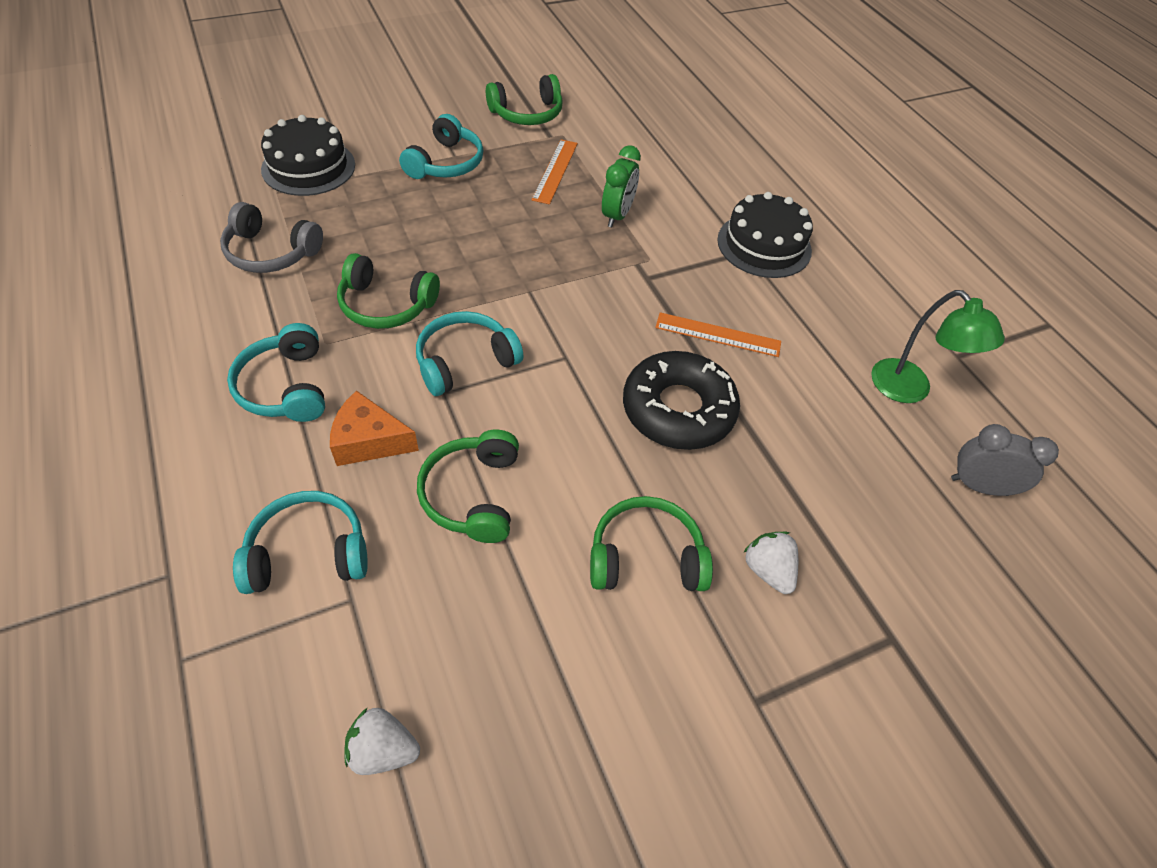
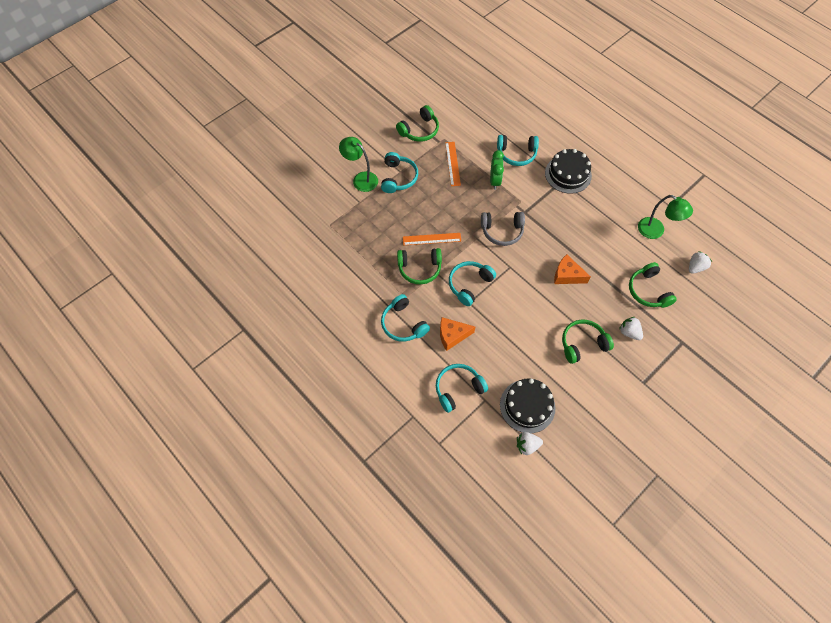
camera: 15 degrees left, 10 degrees up
(271, 252) = (351, 260): grey headphones -> grey headphones (502, 231)
(308, 167) = (334, 204): black cake -> black cake (527, 406)
(380, 147) = (361, 179): none -> green lamp
(473, 494) = (506, 343): green headphones -> green headphones (648, 291)
(678, 409) = (567, 275): black donut -> orange cheese
(680, 190) = (516, 154): none -> turquoise headphones
(718, 335) = (567, 232): orange ruler -> orange ruler (432, 239)
(979, 486) = (695, 267): grey clock -> white strawberry

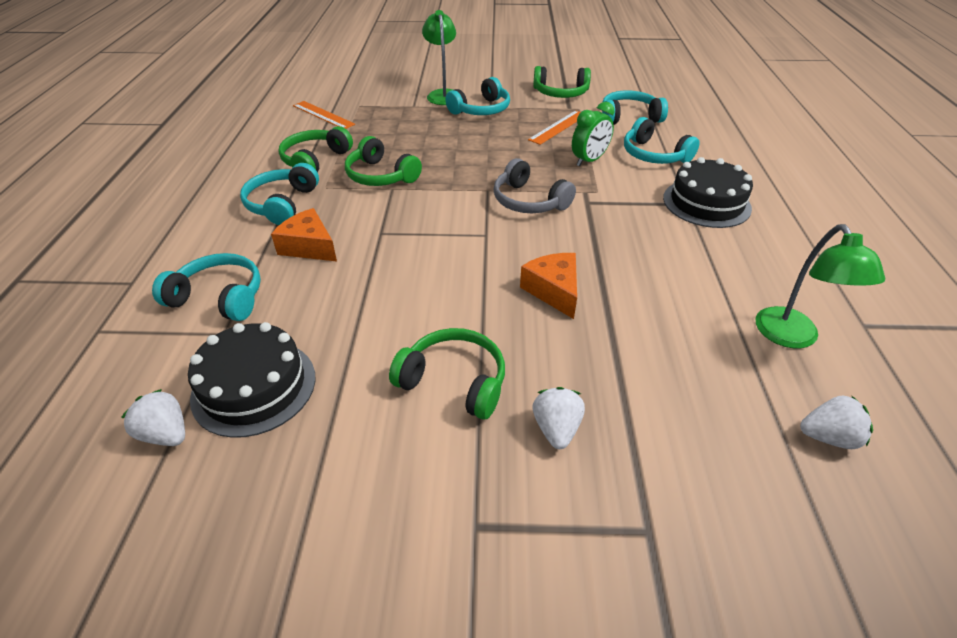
camera: 45 degrees right, 20 degrees down
(432, 239) = (435, 163): orange ruler -> orange ruler (323, 115)
(469, 284) = (409, 219): turquoise headphones -> turquoise headphones (629, 117)
(648, 291) = (674, 400): green headphones -> green headphones (315, 160)

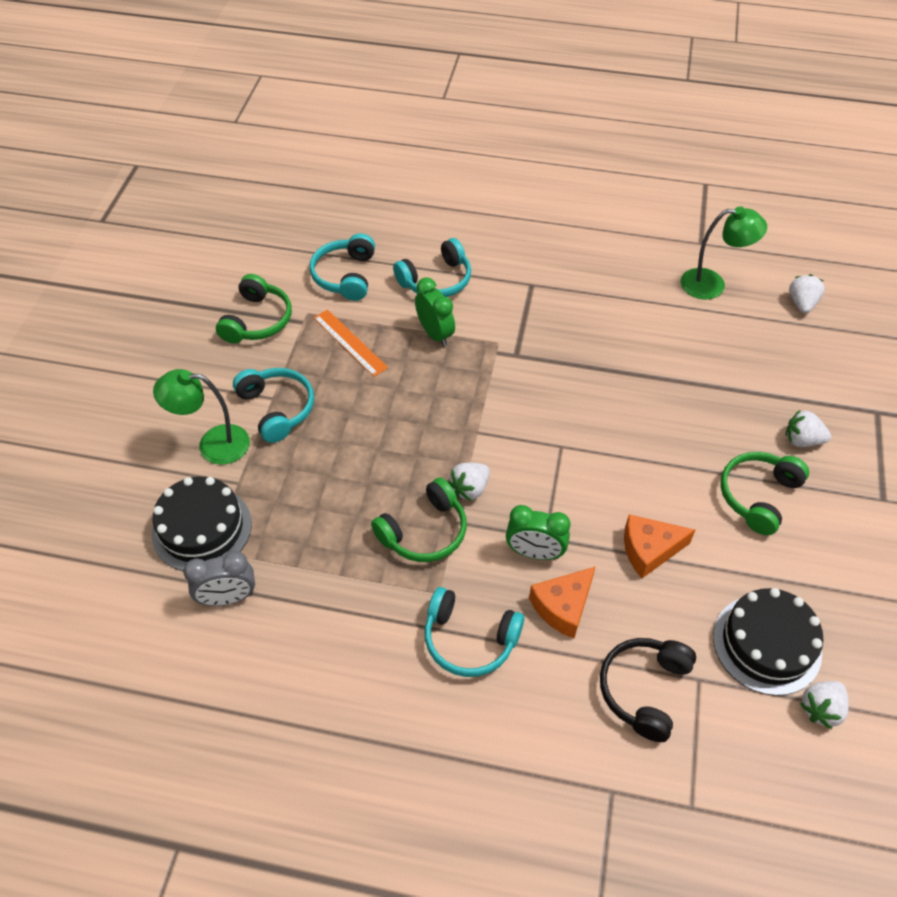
camera: 80 degrees left, 10 degrees up
(219, 297) = (644, 690): turquoise headphones -> black headphones
(315, 160) = (367, 605): green headphones -> none
(323, 115) = (228, 598): orange ruler -> grey clock
(364, 228) = (535, 553): none -> green clock
(426, 192) = (470, 489): none -> white strawberry
(529, 201) = (506, 400): grey headphones -> none
(553, 291) = (651, 410): orange cheese -> orange cheese (649, 550)
(706, 203) = (532, 271): black cake -> black cake (202, 528)

